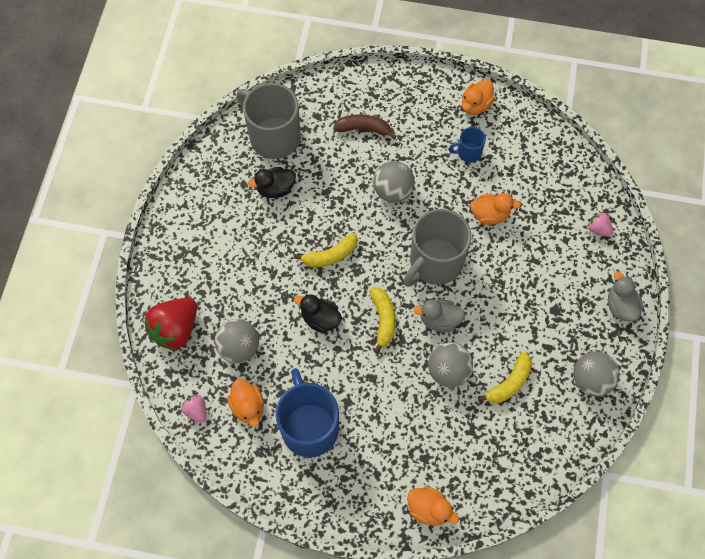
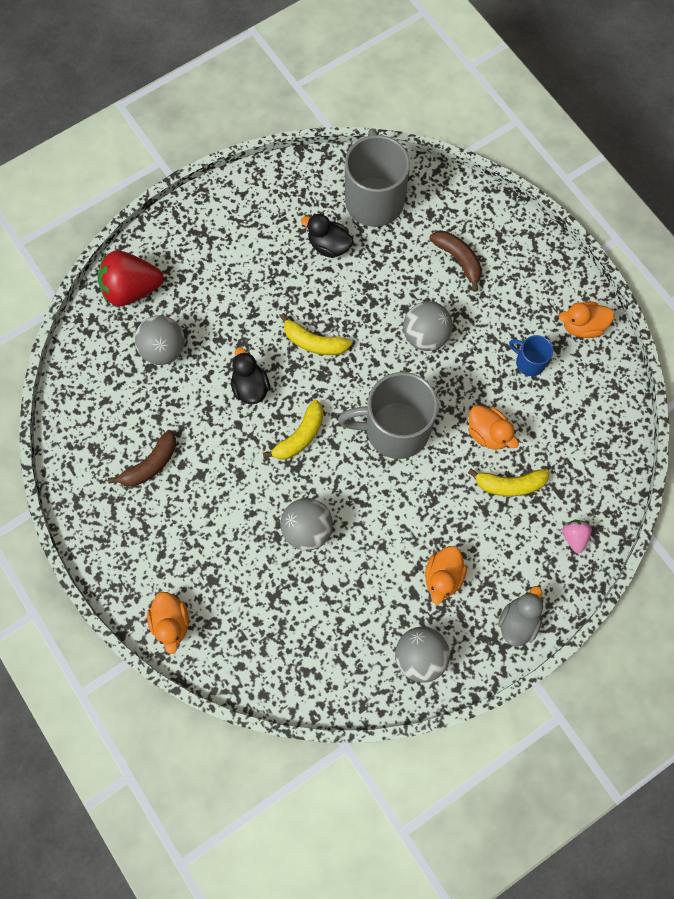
camera: 45 degrees right, 5 degrees up
(196, 411) = (80, 369): pink strawberry -> none
(248, 407) = (121, 403): orange duck -> orange duck (443, 577)
(309, 426) = (150, 465): blue mug -> brown banana
(439, 320) = (346, 481): grey duck -> none
(509, 383) = (347, 590): yellow banana -> yellow banana (509, 484)

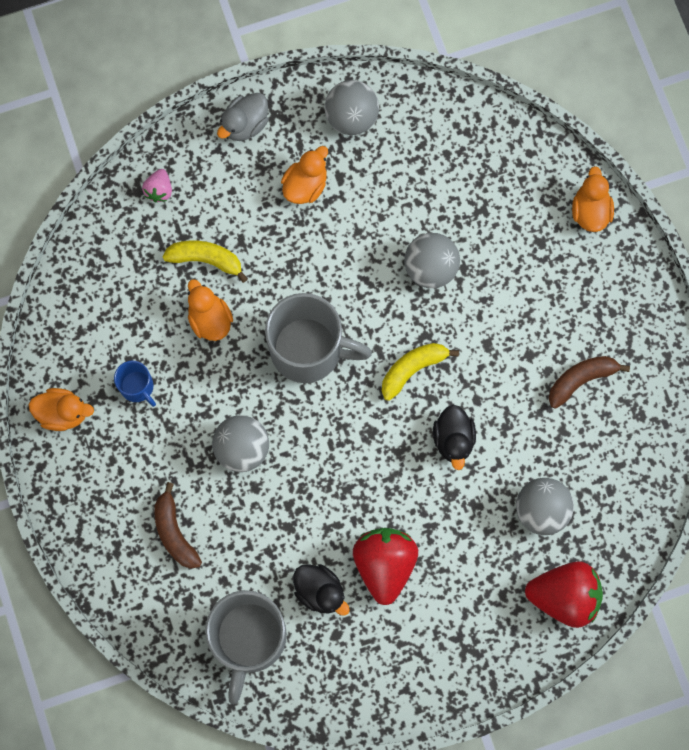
camera: 165 degrees left, 5 degrees up
(283, 277) = (384, 564): none -> red strawberry
(314, 342) = (369, 473): yellow banana -> none

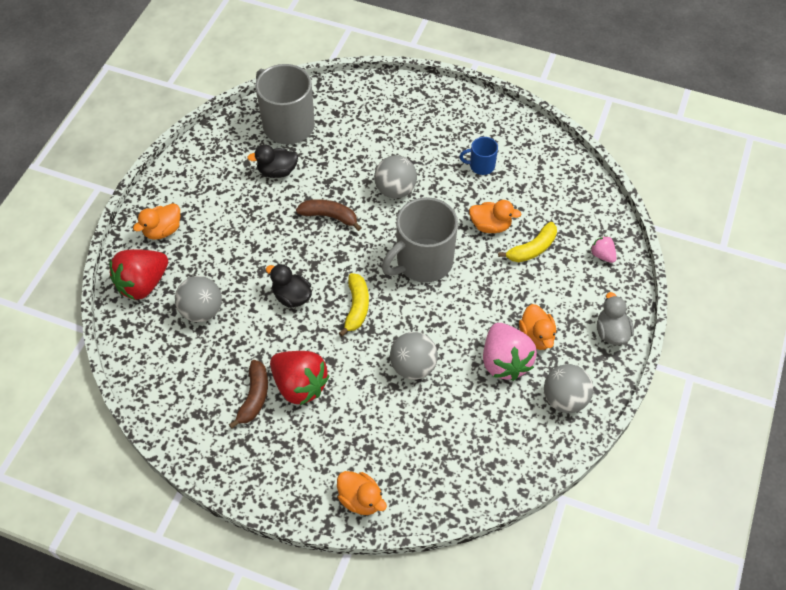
camera: 130 degrees right, 20 degrees down
(63, 413) = (498, 124): orange duck -> orange duck (163, 230)
(174, 532) = (379, 130): brown banana -> brown banana (329, 216)
(356, 193) = (505, 361): none -> pink strawberry
(384, 564) = (258, 210): red strawberry -> red strawberry (299, 385)

